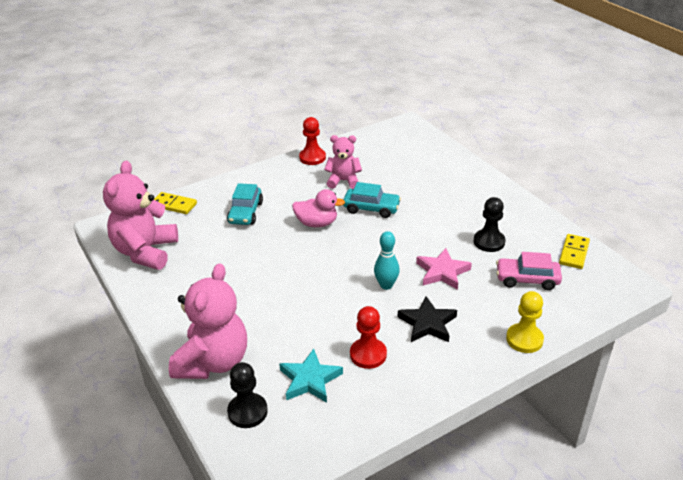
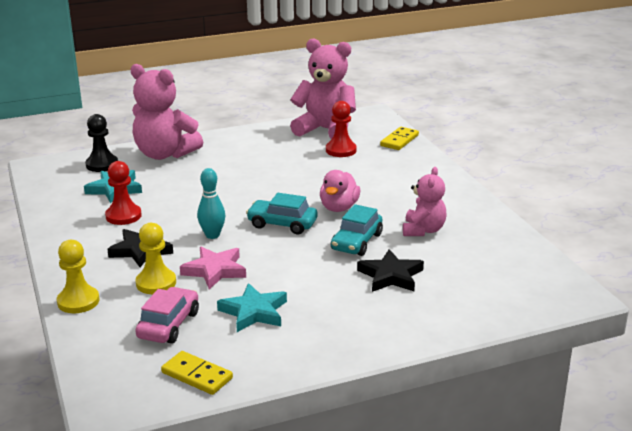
camera: 100 degrees right, 10 degrees down
(245, 213) = (373, 172): turquoise car -> turquoise car (282, 224)
(312, 157) = (484, 215): red pawn -> red pawn (341, 150)
(414, 189) = (390, 276): none -> black star
(475, 300) = (156, 283): none -> yellow pawn
(489, 242) = (254, 312): black pawn -> turquoise star

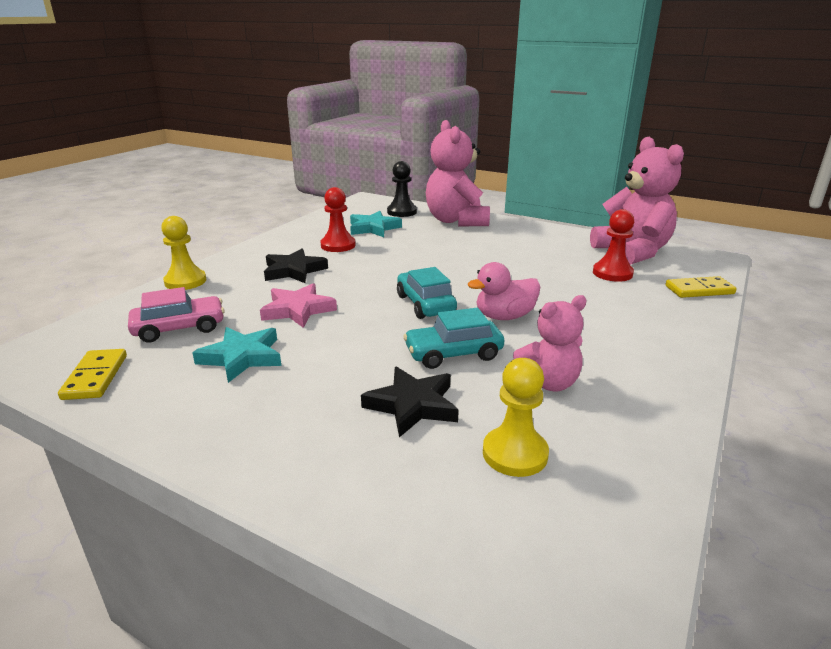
camera: 50 degrees right, 0 degrees up
(156, 283) = (246, 296): yellow pawn -> yellow pawn (515, 454)
(212, 235) = (358, 285): turquoise bowling pin -> none

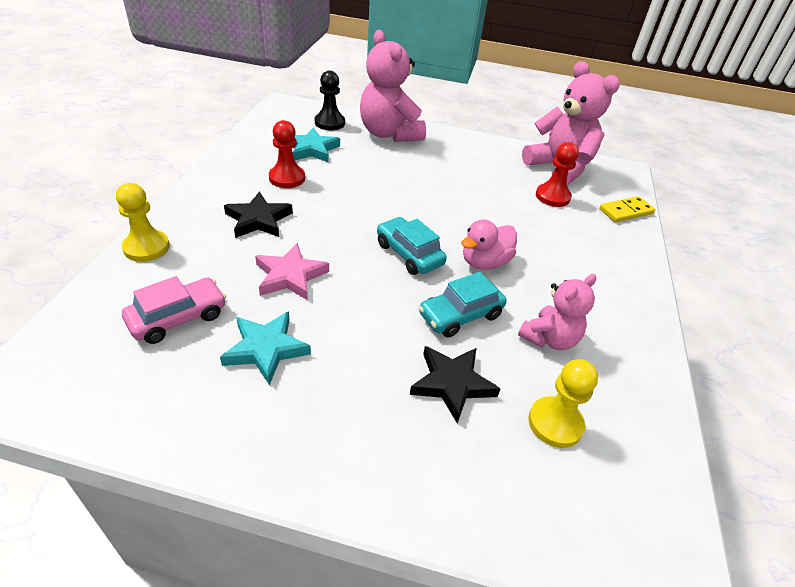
camera: 20 degrees left, 15 degrees up
(95, 377) = (123, 400): yellow domino -> none

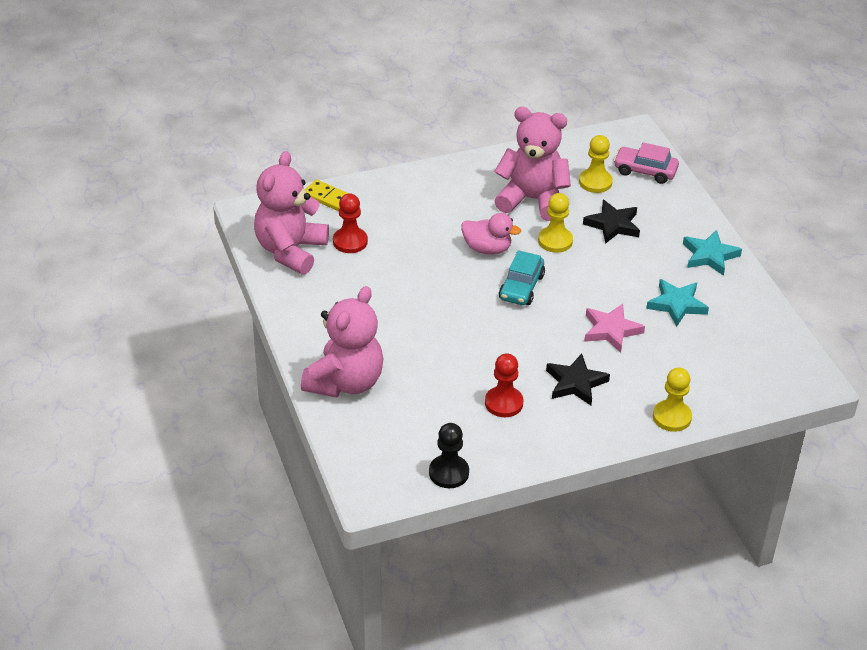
camera: 120 degrees left, 0 degrees up
(178, 318) = (702, 355): pink car -> pink car (645, 171)
(312, 149) = (438, 417): turquoise star -> turquoise star (709, 255)
(329, 123) = (371, 435): black pawn -> black pawn (449, 473)
(460, 315) = (555, 241): turquoise car -> yellow pawn
(549, 339) = (532, 200): pink teddy bear -> pink teddy bear, size x1.70

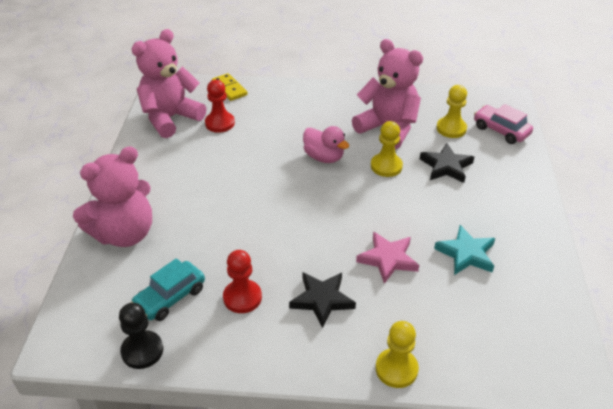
camera: 25 degrees right, 0 degrees up
(521, 287) = (331, 196): turquoise car -> turquoise car (170, 297)
(709, 255) = (523, 217): turquoise star -> none

